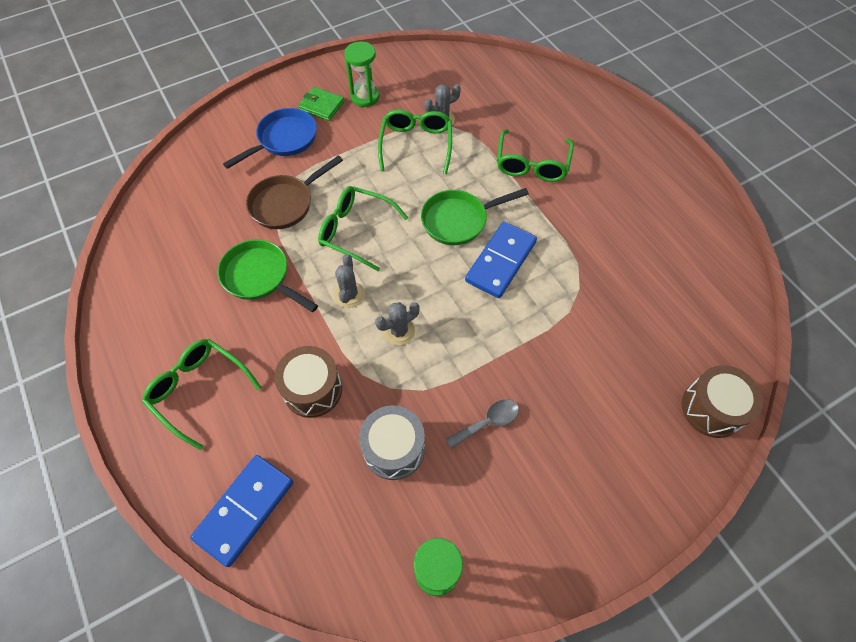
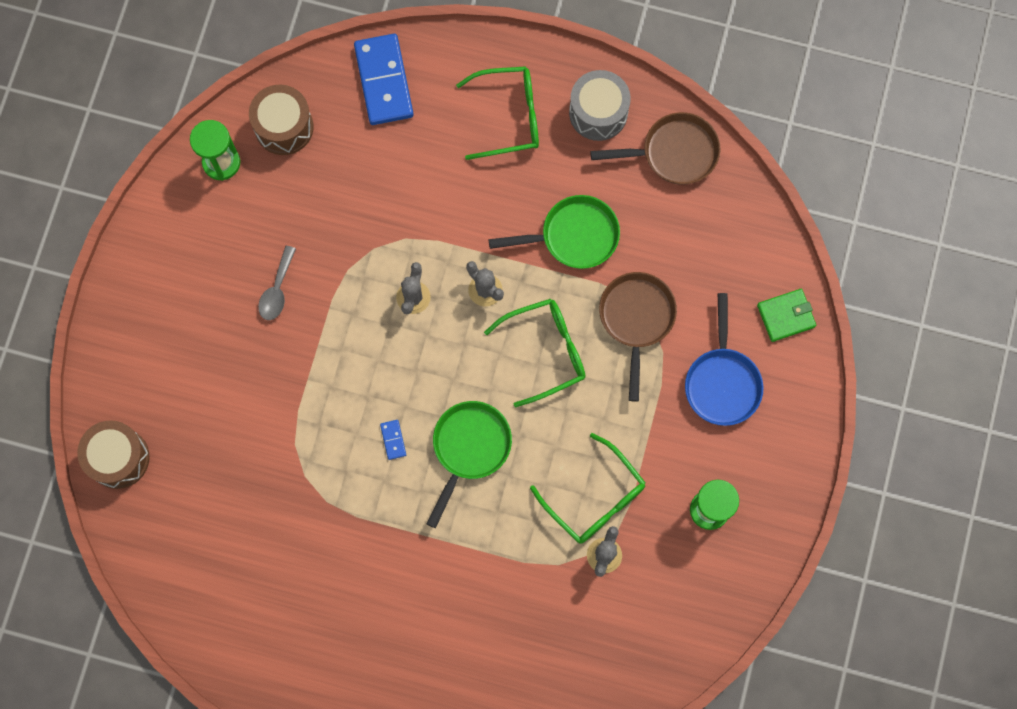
camera: 135 degrees right, 15 degrees up
(142, 269) = (673, 153): none -> brown pan
(312, 389) = (429, 194): brown drum -> brown drum (284, 127)
(321, 106) = (737, 456): green wallet -> green wallet (786, 316)
(394, 449) = (326, 209): grey drum -> grey drum (598, 113)
(501, 261) = (393, 440): blue domino -> blue domino, size x0.40
(532, 164) = (463, 580): green glasses -> none

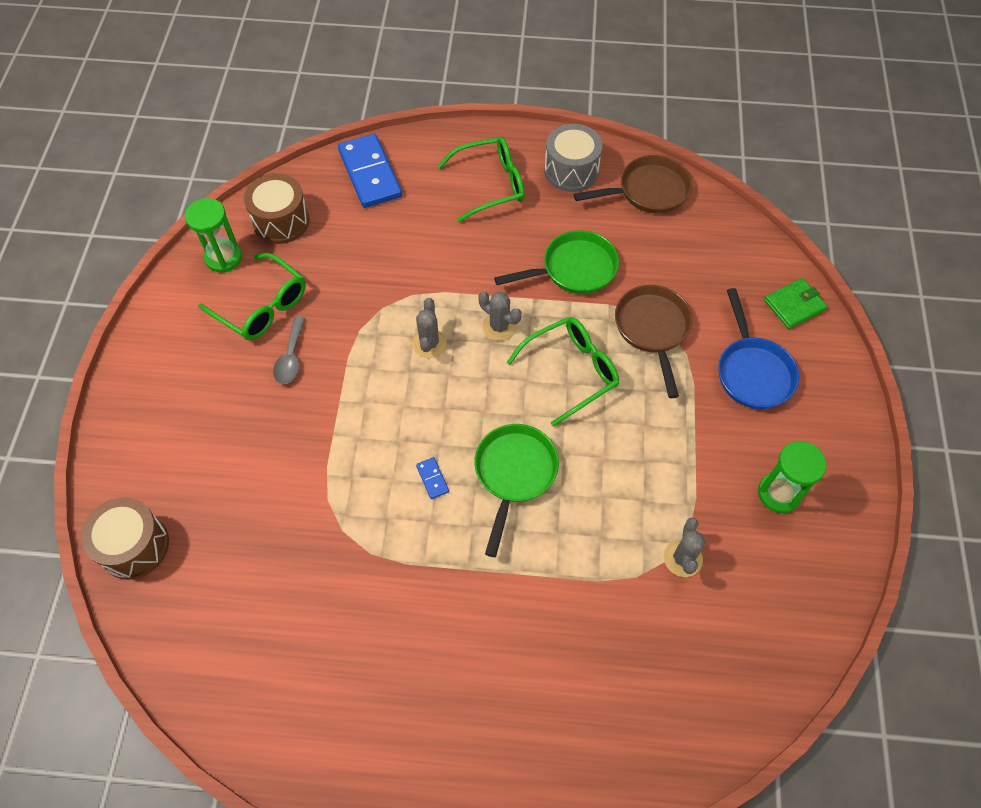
camera: 10 degrees left, 15 degrees down
(595, 498) = (657, 501): green glasses -> green glasses (262, 306)

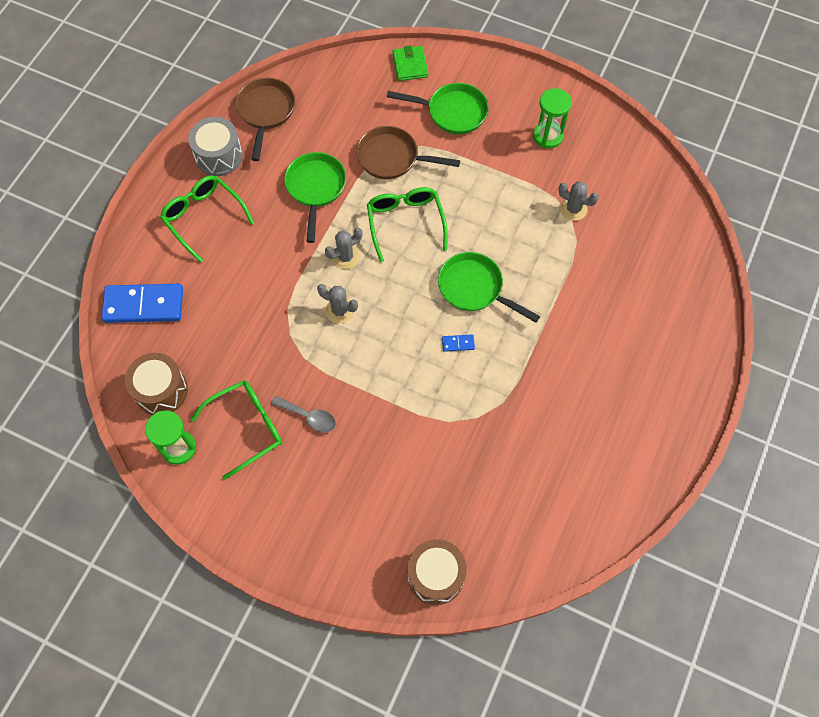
camera: 70 degrees left, 5 degrees up
(490, 184) = (203, 217): green glasses -> green glasses turned 45 degrees counterclockwise
(752, 371) = (452, 112): blue pan -> green pan

